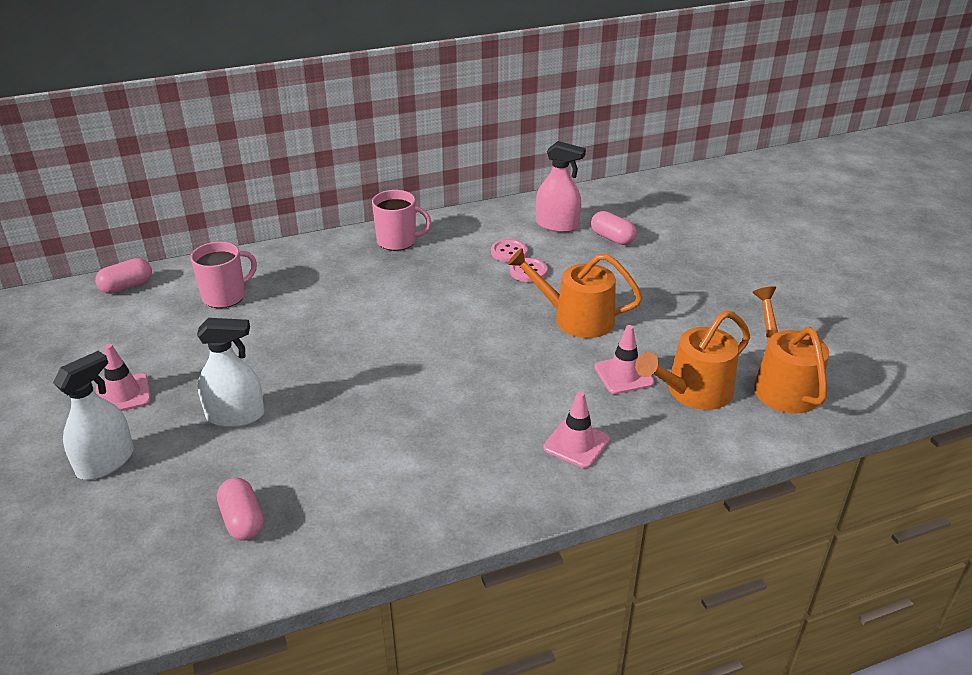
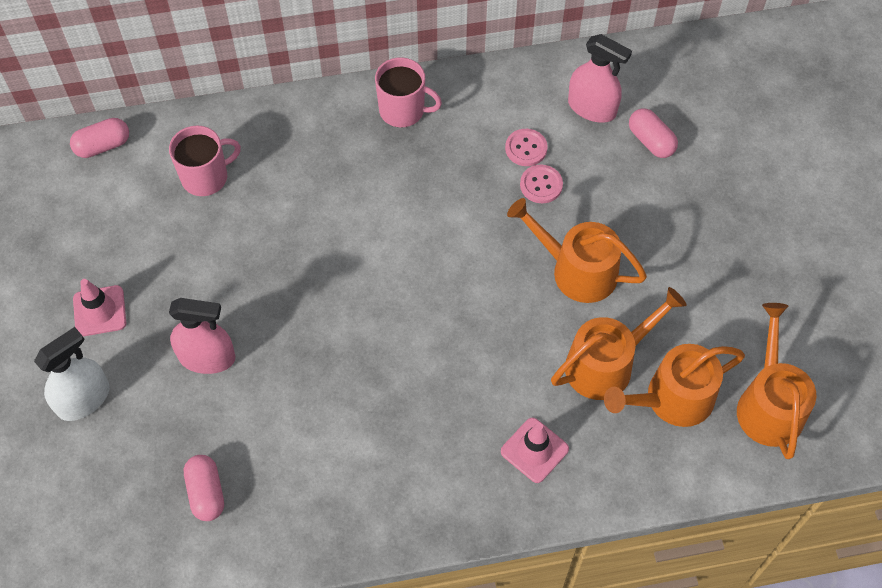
camera: 10 degrees right, 25 degrees up
(235, 415) = (207, 357): white spray bottle -> pink spray bottle
(624, 375) = (606, 364): pink traffic cone -> orange watering can

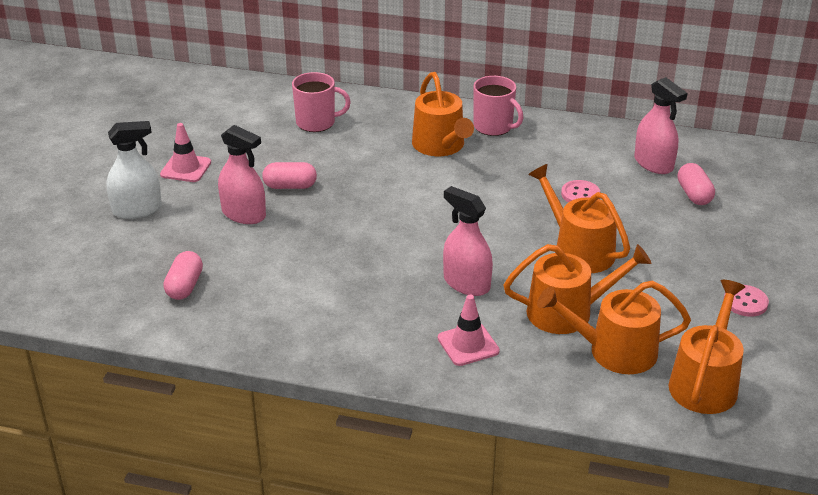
camera: 25 degrees right, 25 degrees down
(103, 146) = (255, 89): pink capsule -> pink capsule (290, 186)
(362, 164) = (441, 146): none -> orange watering can
(491, 365) = (466, 283): none -> pink spray bottle
(526, 148) = (581, 171): pink button -> pink button (745, 302)

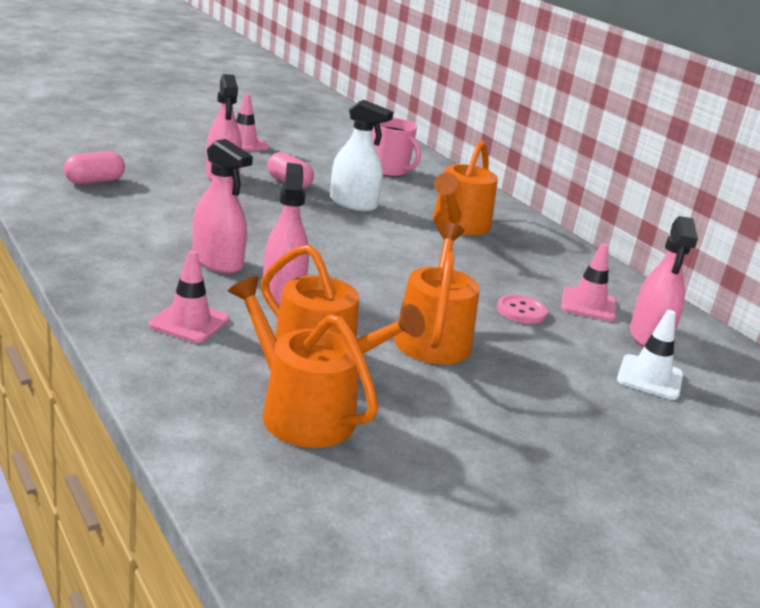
camera: 40 degrees right, 10 degrees down
(137, 209) = (165, 142): white spray bottle -> white spray bottle (353, 203)
(392, 290) = (217, 262): none -> pink spray bottle
(494, 127) = (533, 240): pink mug -> none
(597, 161) = (588, 304): none -> pink traffic cone
(694, 194) = (649, 378): pink capsule -> white traffic cone
(705, 382) = (333, 498): orange watering can -> none
(745, 302) = (530, 479): pink button -> none

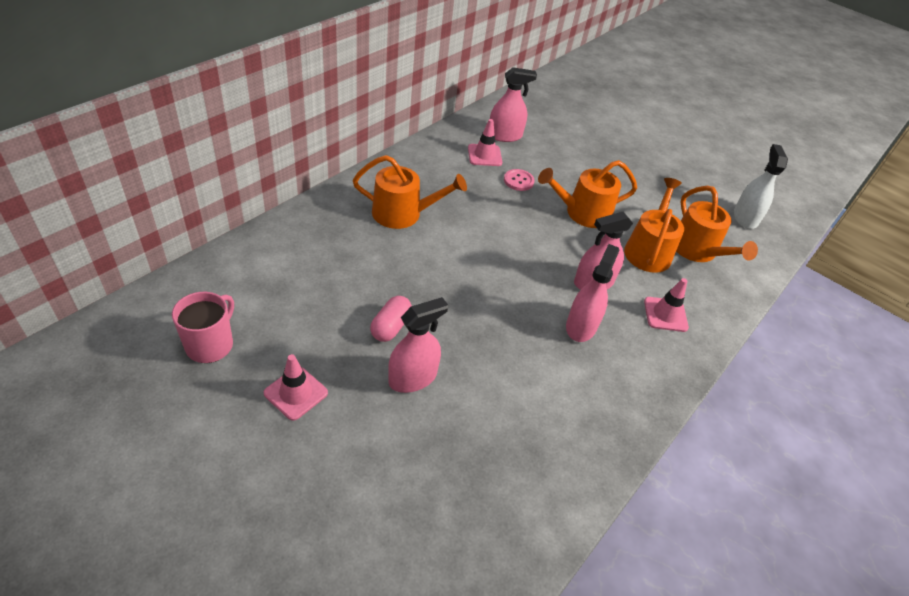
camera: 110 degrees left, 20 degrees up
(94, 181) = (503, 469): pink capsule -> none
(299, 412) = (697, 250): orange watering can -> orange watering can turned 45 degrees counterclockwise
(353, 203) = (406, 276): white spray bottle -> white spray bottle (745, 218)
(389, 170) = (300, 266): pink mug -> pink mug (210, 345)
(649, 378) = (550, 139): white traffic cone -> none

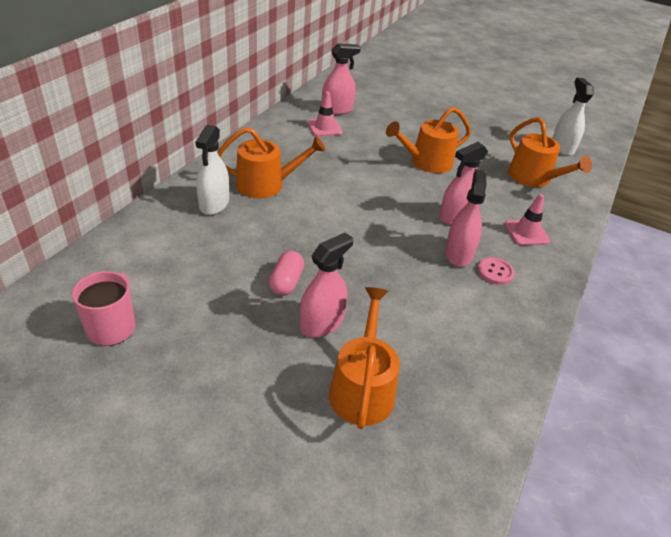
camera: 10 degrees left, 5 degrees down
(296, 393) = (212, 356): pink traffic cone -> none
(344, 227) = (214, 204): none -> white spray bottle
(518, 181) = (362, 144): pink button -> pink button (495, 272)
(648, 250) = (493, 184): orange watering can -> orange watering can (362, 388)

